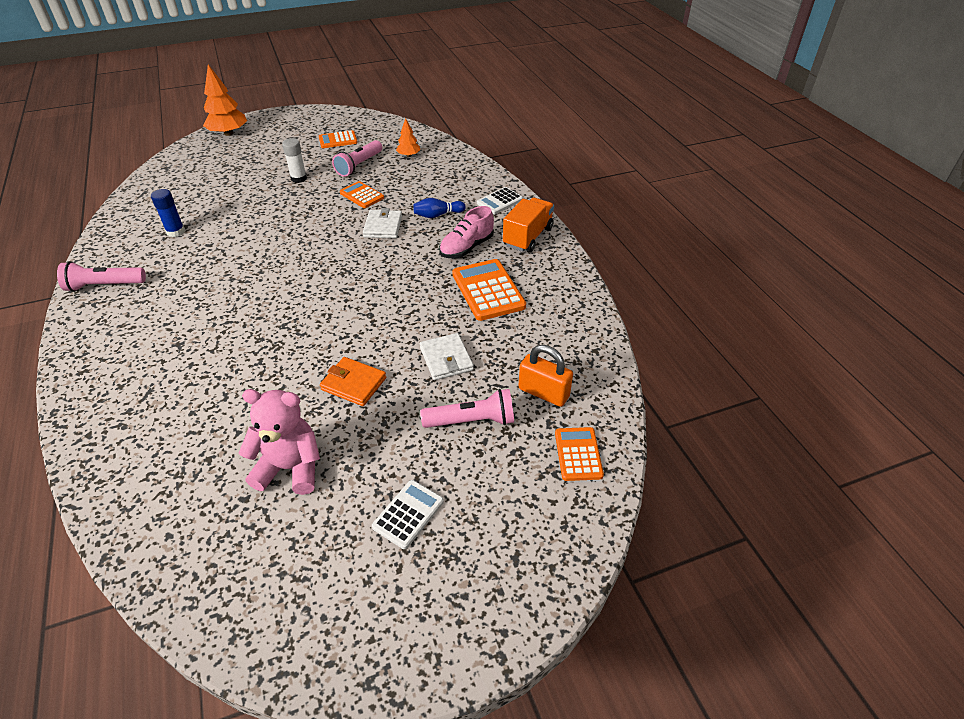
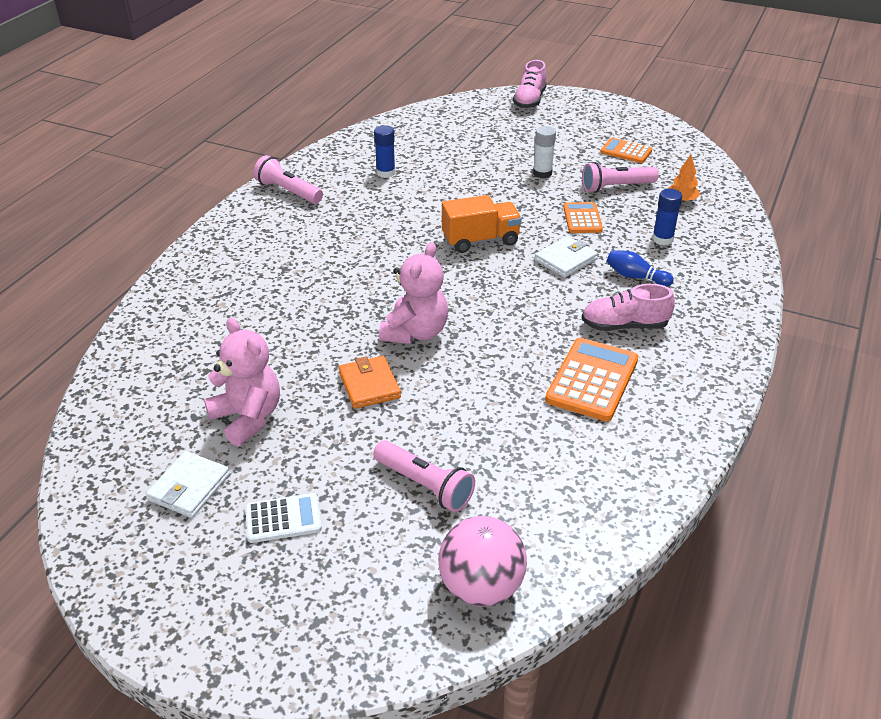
camera: 45 degrees right, 5 degrees down
(228, 133) = (529, 100): orange tree -> pink shoe
(341, 329) = (415, 332): none -> pink teddy bear
(425, 184) = (662, 239): none -> blue glue stick
(446, 359) = (470, 417): white wallet -> white wallet (189, 487)
(499, 201) = (724, 298): white calculator -> none
(528, 237) = (707, 352): orange truck -> orange truck (480, 240)
(543, 393) = (521, 510): orange padlock -> none
(578, 454) = (481, 587): orange calculator -> pink ball

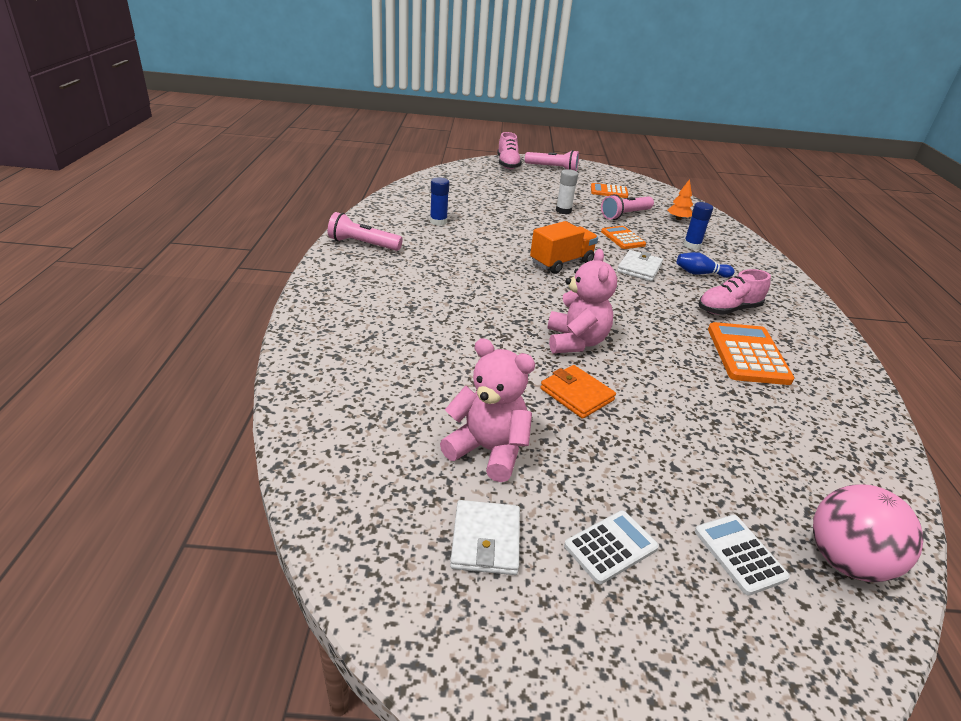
camera: 25 degrees left, 5 degrees down
(388, 554) = (739, 554): none -> white calculator
(425, 485) = (707, 475): pink flashlight -> pink flashlight (552, 168)

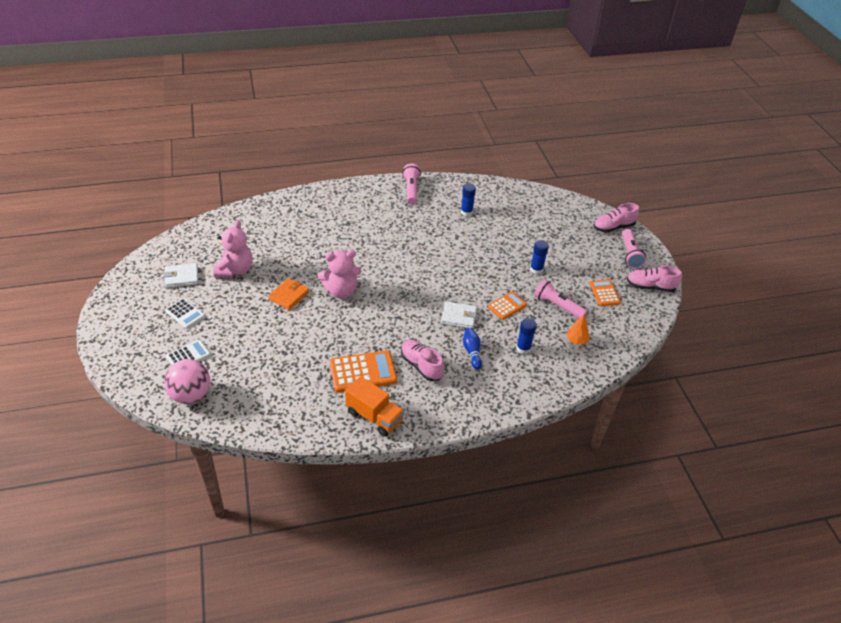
camera: 75 degrees right, 10 degrees up
(561, 262) = (442, 276): orange truck -> orange truck (374, 416)
(563, 211) = (536, 269): white glue stick -> blue glue stick
(603, 173) = (650, 287): none -> pink shoe

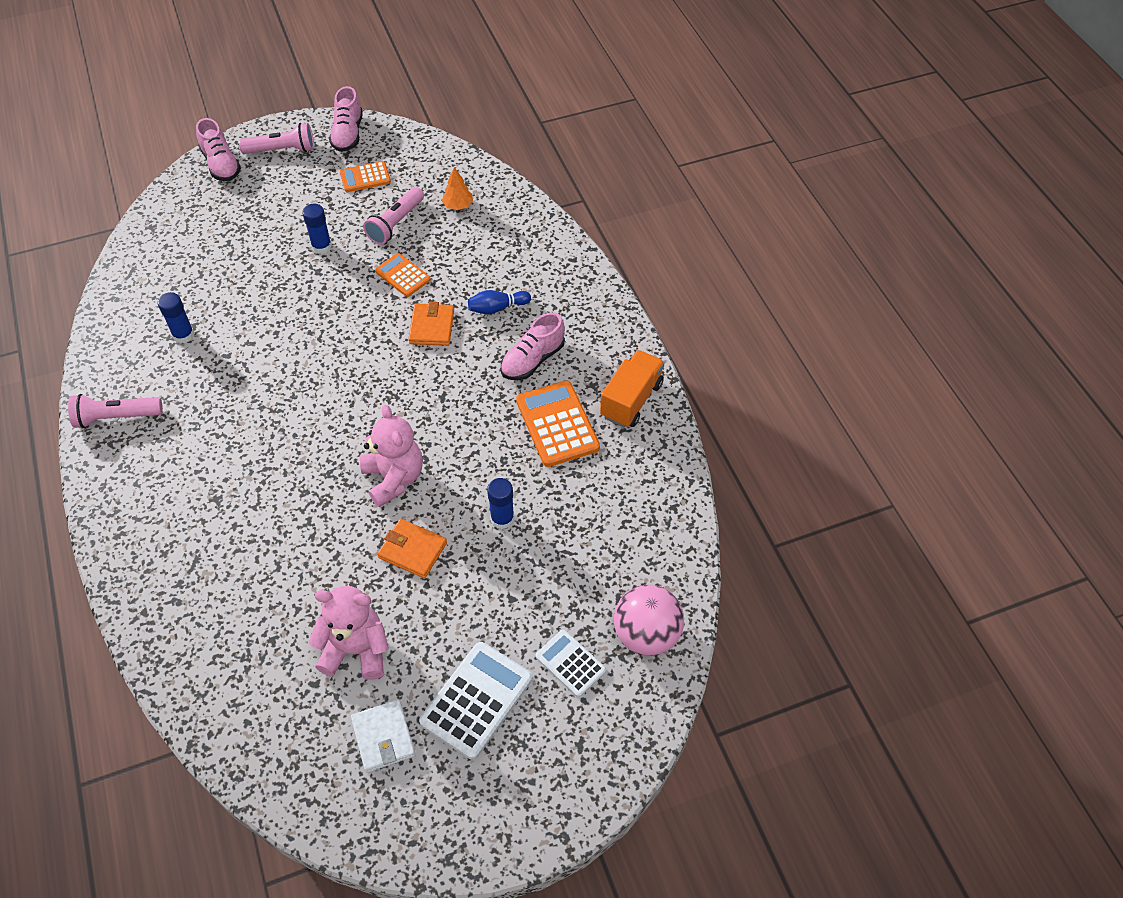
camera: 95 degrees left, 10 degrees up
(185, 314) = (476, 700): white calculator -> white calculator, size x1.64
(459, 317) = (432, 327): white wallet -> orange wallet
(523, 348) = (481, 256): blue glue stick -> blue glue stick (502, 519)

